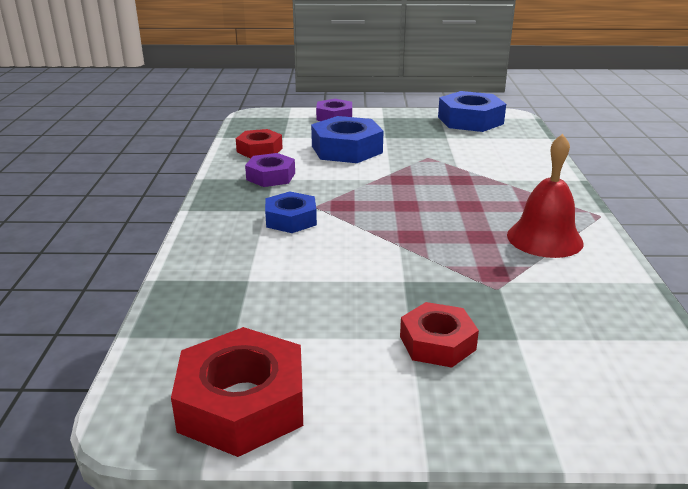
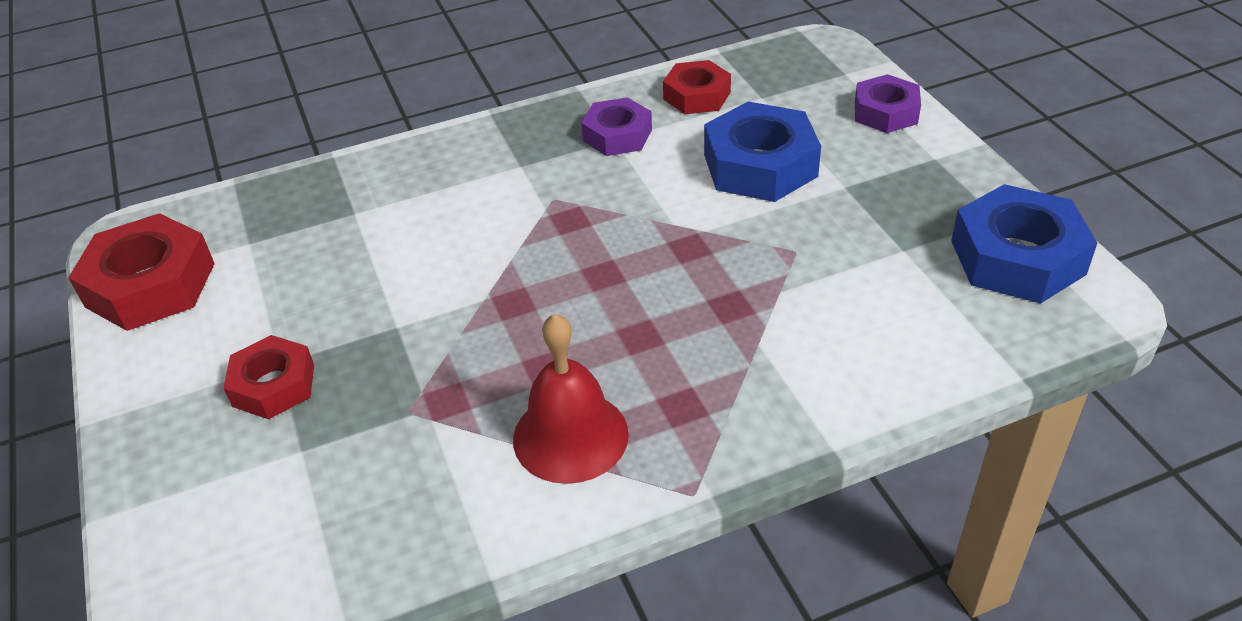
camera: 70 degrees right, 15 degrees up
(291, 219) = (505, 193): blue nut -> none

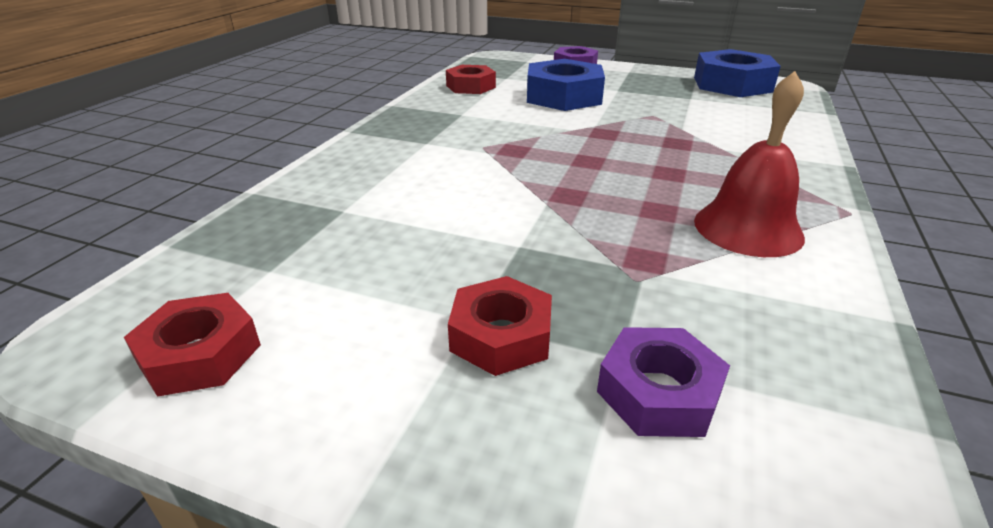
camera: 50 degrees left, 10 degrees down
(151, 285) = (200, 354): red nut -> red nut, size x0.62
(617, 135) = (460, 112): purple nut -> purple nut (658, 392)

